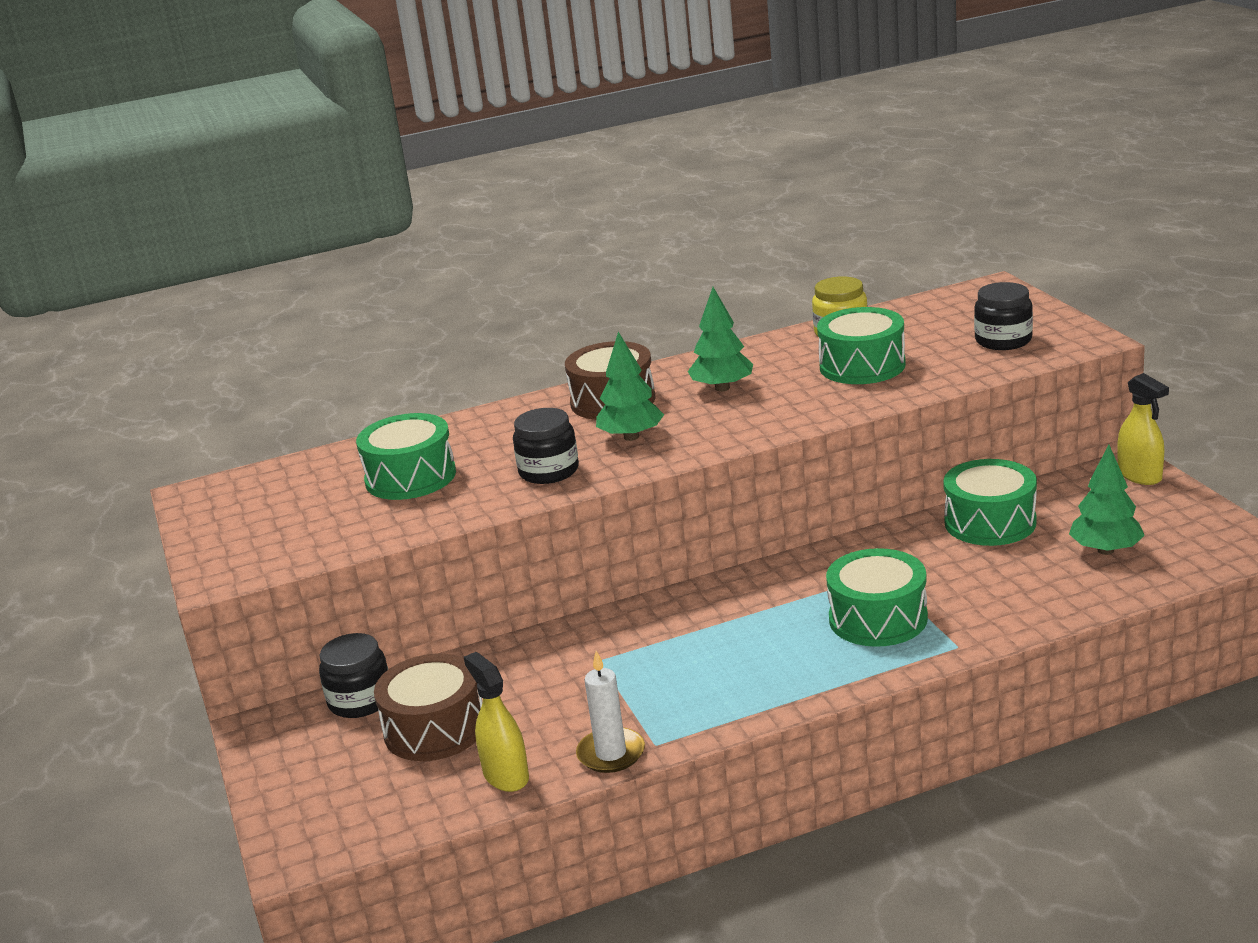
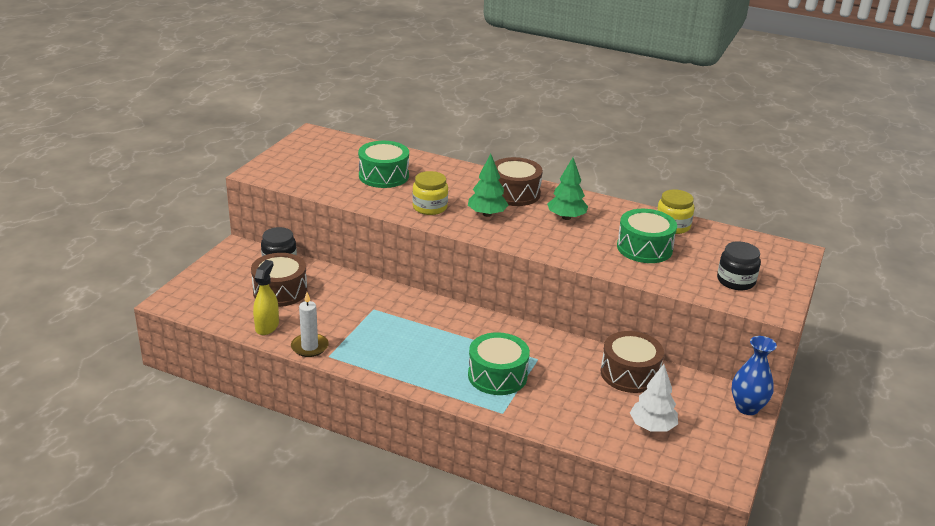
camera: 40 degrees right, 5 degrees up
(549, 471) = (430, 207): black jar -> yellow jar
(990, 522) = (629, 374): green drum -> brown drum
(1106, 550) = (652, 427): green tree -> white tree
(1139, 475) = (747, 408): yellow spray bottle -> blue vase

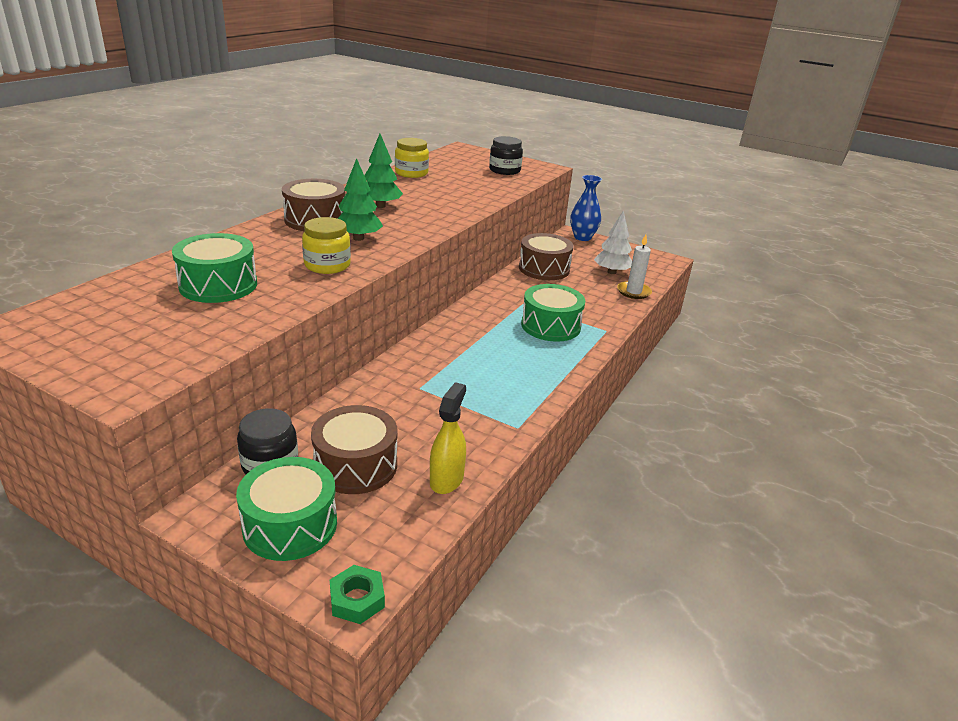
camera: 85 degrees left, 0 degrees up
(170, 303) = (357, 599): none -> green nut
(267, 326) = (446, 479): yellow spray bottle -> yellow spray bottle turned 90 degrees clockwise
(309, 347) = (498, 442): white candle -> white candle (633, 292)
(644, 248) = (448, 188): green drum -> green drum (290, 525)

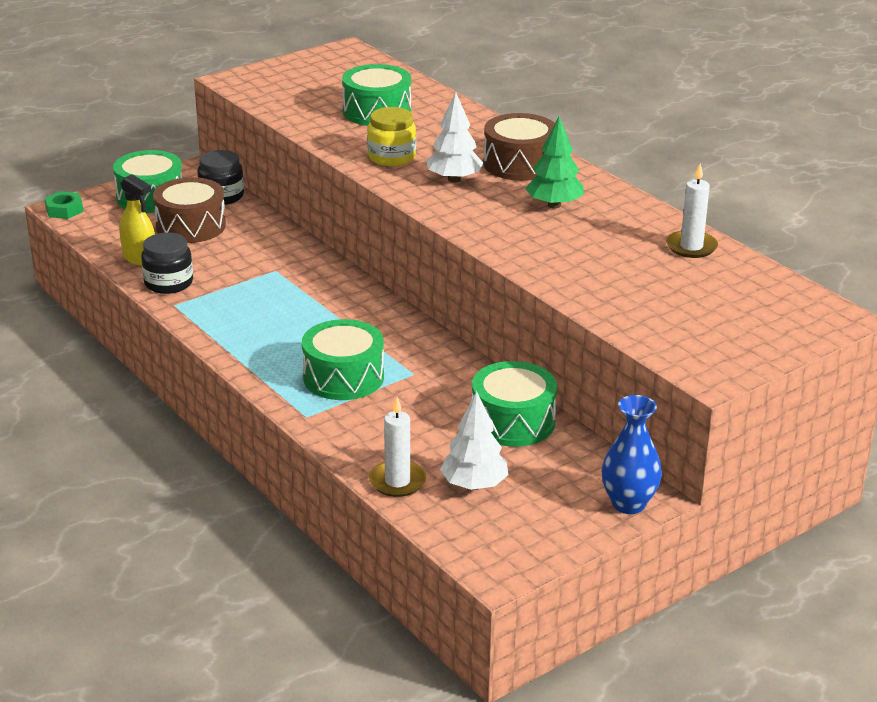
camera: 115 degrees right, 0 degrees up
(358, 238) = (454, 179): green tree -> white tree
(411, 173) = (691, 247): yellow jar -> white candle
(504, 170) = (697, 329): black jar -> black jar (168, 283)
(544, 269) = (513, 422): brown drum -> green drum

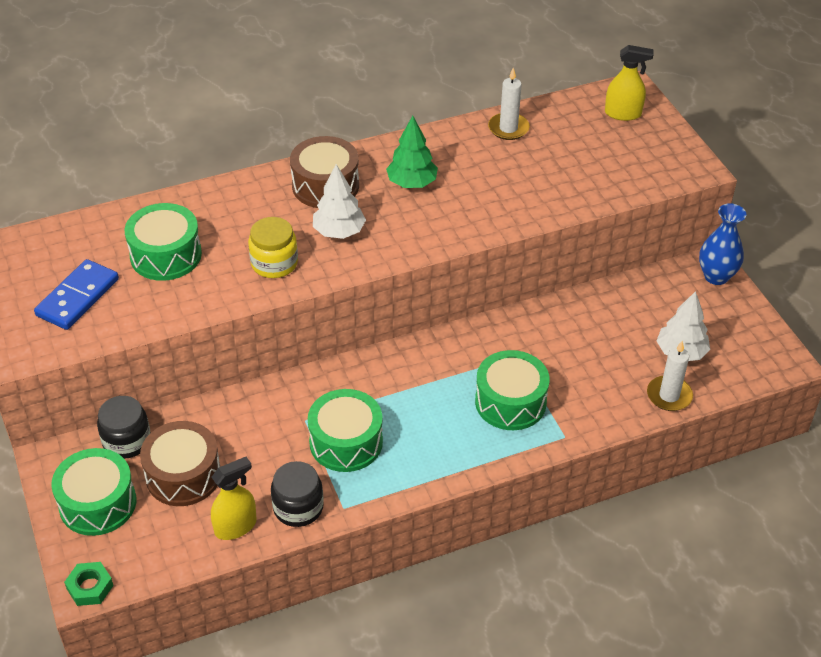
camera: 75 degrees left, 15 degrees up
(306, 88) = (78, 297): none -> blue domino
(513, 422) = (601, 312): green drum -> green drum (346, 442)
(783, 316) = (623, 114): none -> yellow spray bottle

